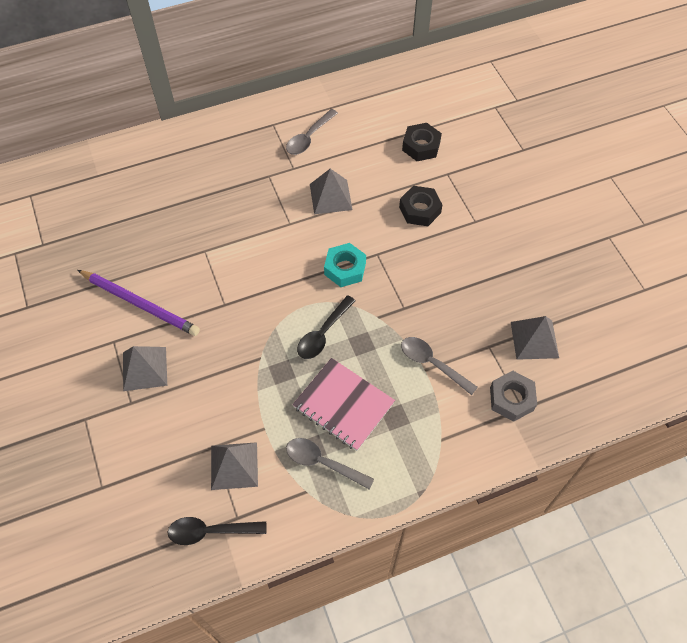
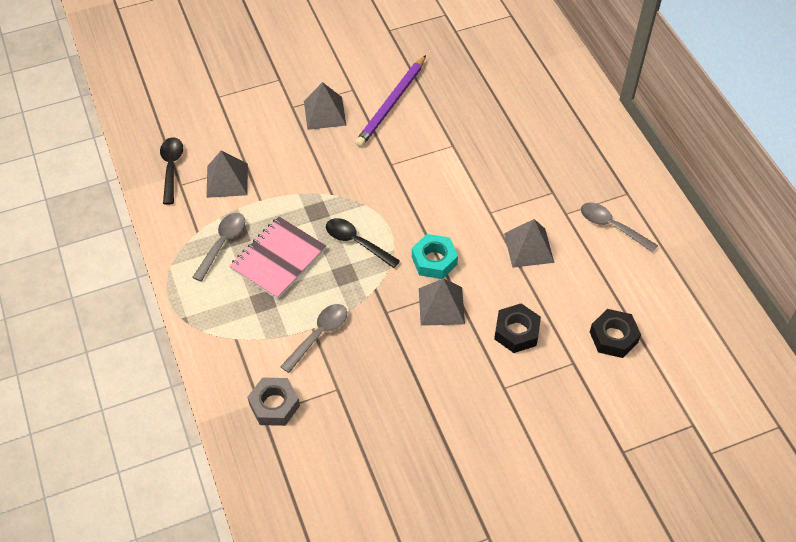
camera: 90 degrees right, 5 degrees down
(534, 339) = (344, 435): grey pyramid -> grey pyramid (441, 306)

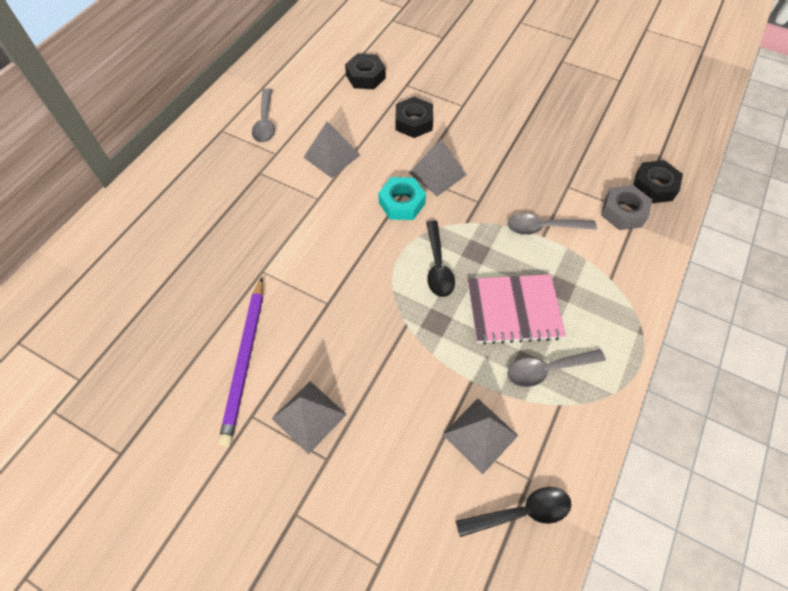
camera: 130 degrees left, 5 degrees up
(171, 168) = (521, 512): black spoon -> black spoon turned 150 degrees counterclockwise
(271, 455) = (654, 186): none -> black nut
(391, 104) = (245, 361): purple pencil -> purple pencil turned 105 degrees clockwise

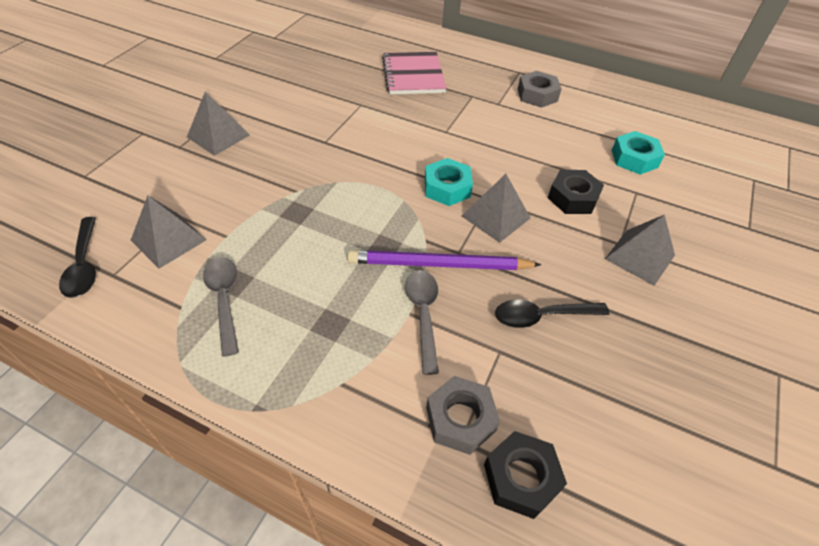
camera: 85 degrees right, 10 degrees down
(245, 361) = (275, 102): purple pencil -> purple pencil (439, 264)
(265, 122) = (537, 95): grey spoon -> grey nut
(332, 156) = (503, 138): grey pyramid -> grey pyramid (640, 257)
(365, 77) = (634, 158): black nut -> turquoise nut
(438, 266) = (364, 214): black spoon -> black spoon (542, 316)
(513, 310) = (304, 275): pink notebook -> pink notebook (413, 75)

